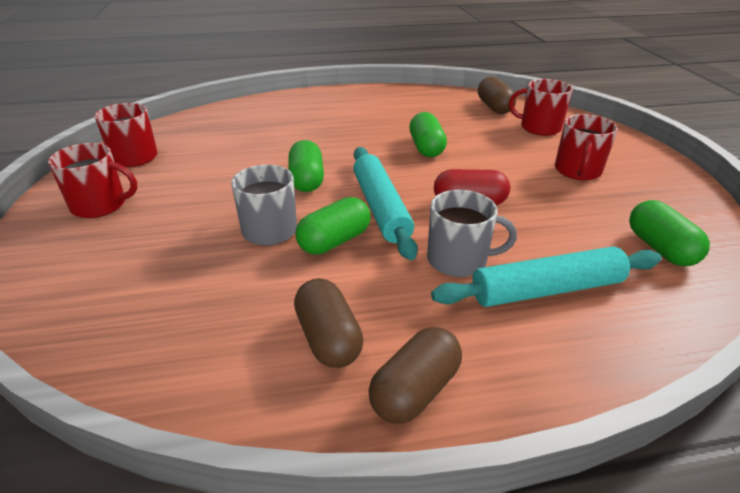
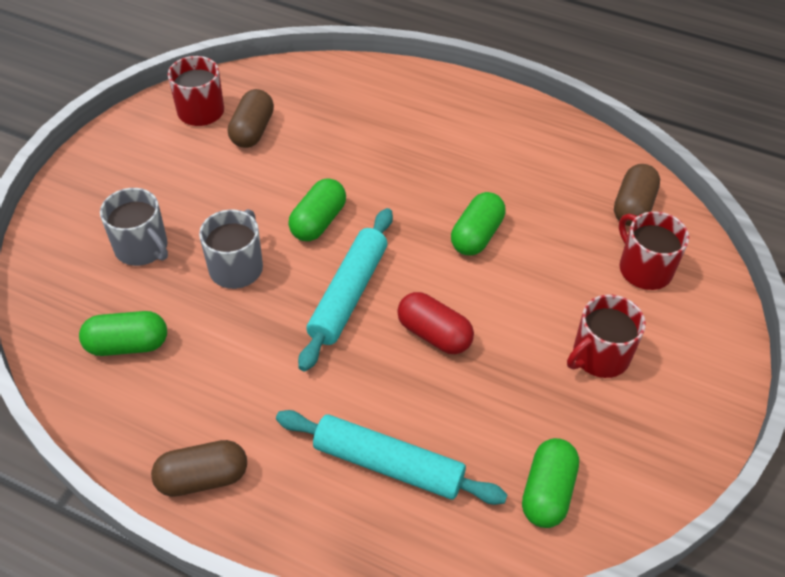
camera: 35 degrees right, 15 degrees up
(100, 205) = (136, 165): red mug -> none
(328, 338) = (187, 401): brown capsule -> brown capsule (252, 130)
(334, 241) = (274, 311): green capsule -> green capsule (127, 345)
(458, 260) = (352, 391): grey mug -> grey mug (142, 248)

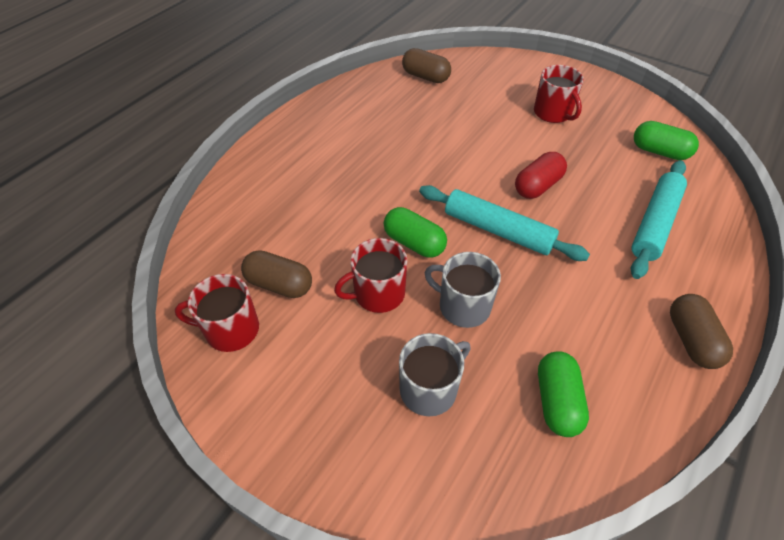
camera: 80 degrees left, 0 degrees up
(476, 235) = (442, 151): green capsule -> none
(644, 269) = (481, 82): red mug -> red mug (378, 293)

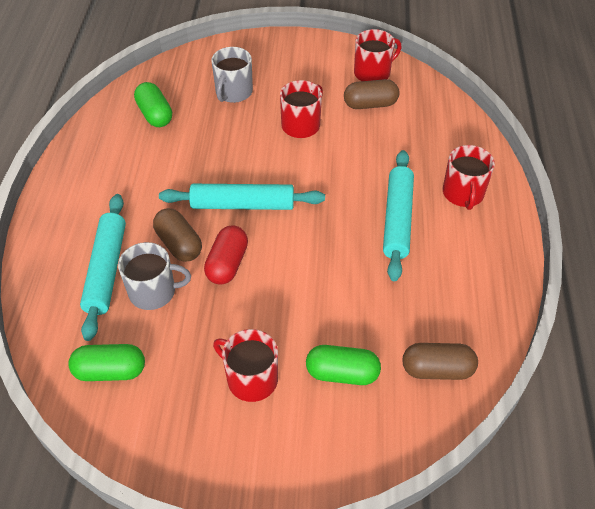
camera: 150 degrees right, 0 degrees up
(292, 159) = (463, 194): none -> red mug
(367, 162) = (397, 219): none -> turquoise rolling pin
(414, 243) = (302, 167): green capsule -> green capsule (342, 373)
(463, 306) = (239, 140): grey mug -> grey mug (153, 291)
(691, 340) = (70, 182): brown capsule -> brown capsule (179, 244)

